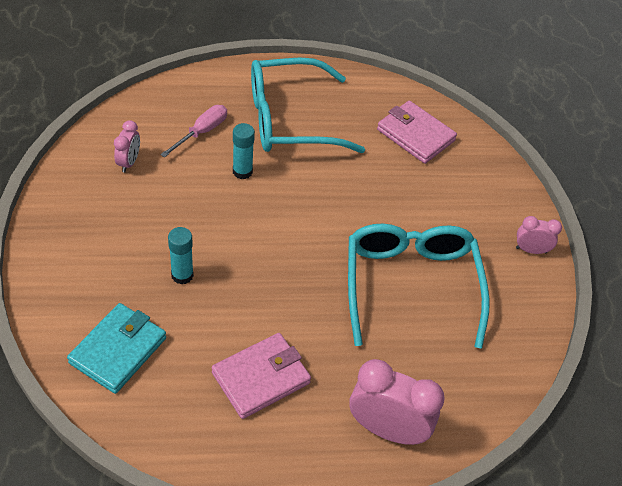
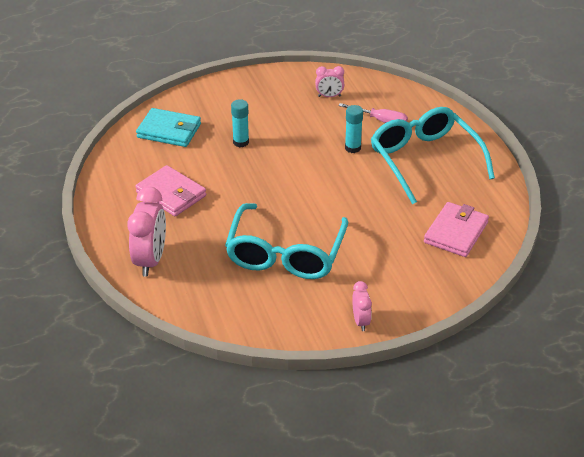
camera: 80 degrees right, 10 degrees down
(411, 285) = (285, 254): turquoise glasses -> turquoise glasses turned 120 degrees clockwise

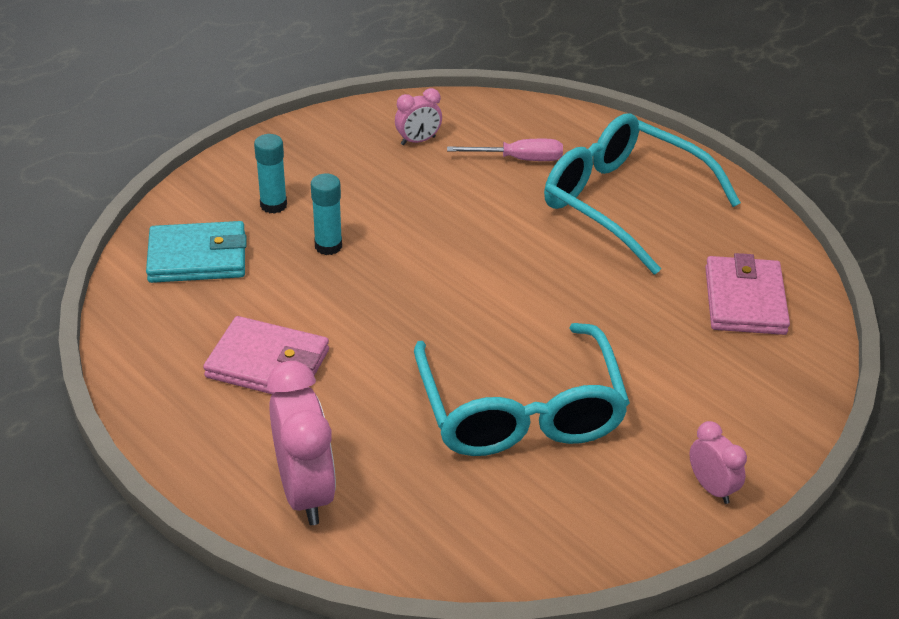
camera: 25 degrees left, 0 degrees up
(352, 148) = (507, 211): turquoise glue stick -> turquoise glue stick (273, 205)

